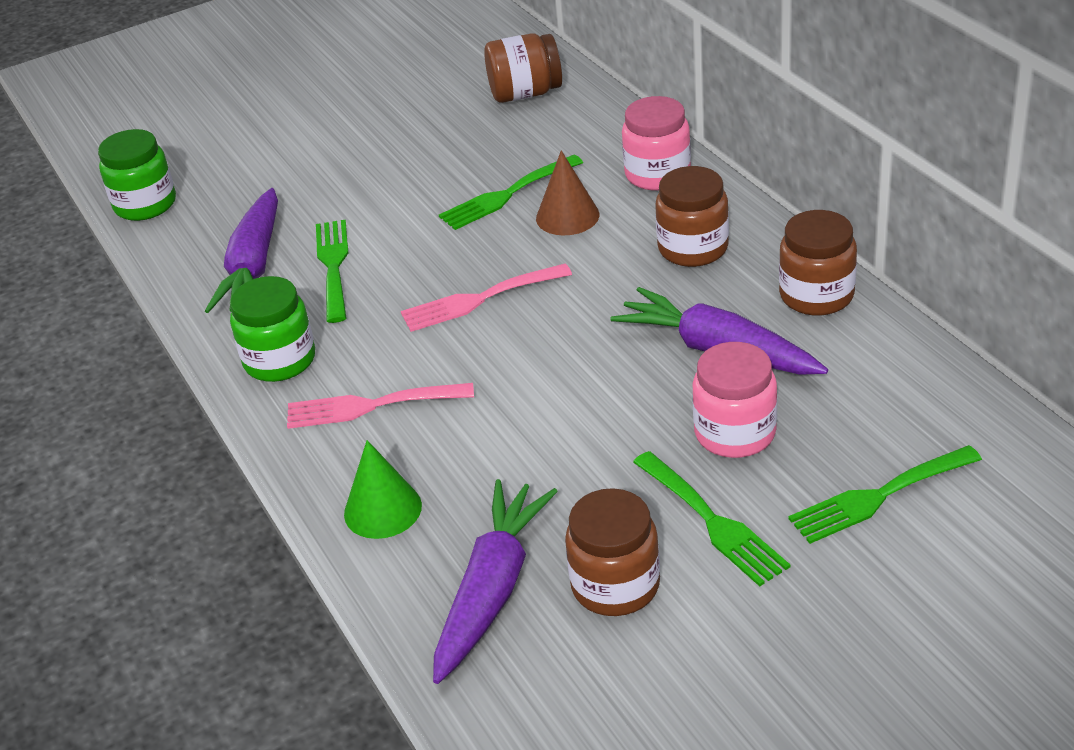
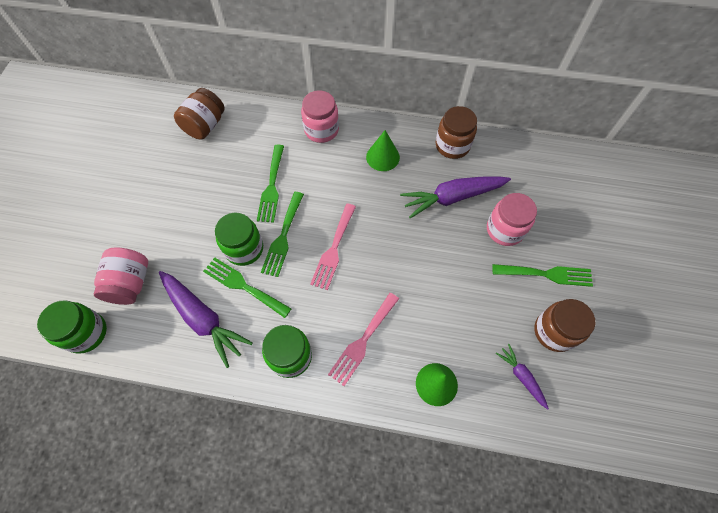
camera: 55 degrees left, 25 degrees up
(239, 190) = (130, 283): none -> pink jar
(386, 233) = (244, 249): none -> green jar
(492, 590) = (521, 377): purple carrot -> purple carrot, size x0.53
(567, 216) = (313, 178): brown cone -> none
(693, 248) = (382, 157): brown jar -> green cone
(878, 497) = (576, 216): green fork -> green fork (283, 237)

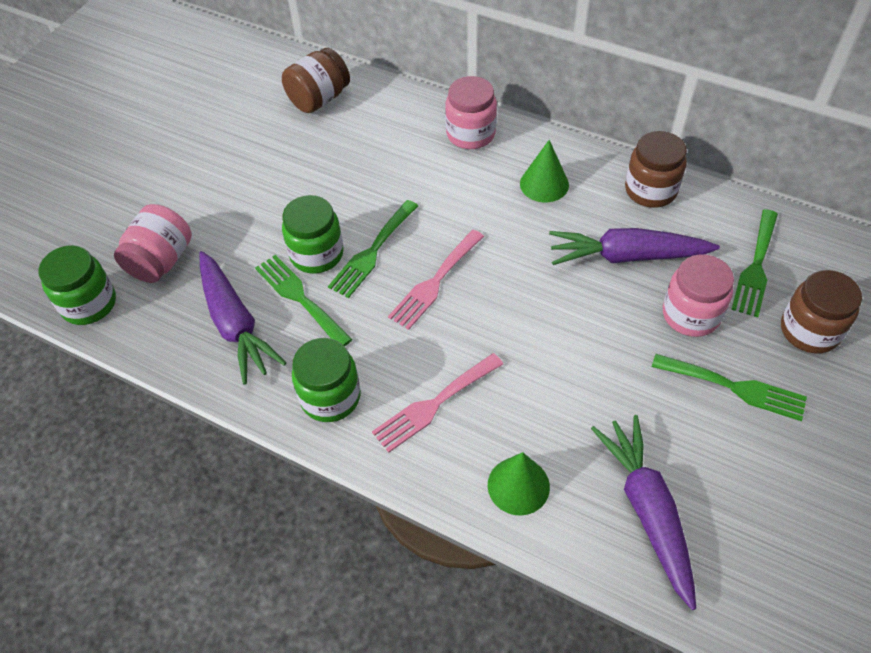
camera: 20 degrees right, 10 degrees down
(272, 187) = (379, 188): green fork -> green fork (756, 267)
(521, 377) = (647, 511): purple carrot -> purple carrot, size x1.90
(554, 331) = (719, 465): brown jar -> brown jar (809, 330)

